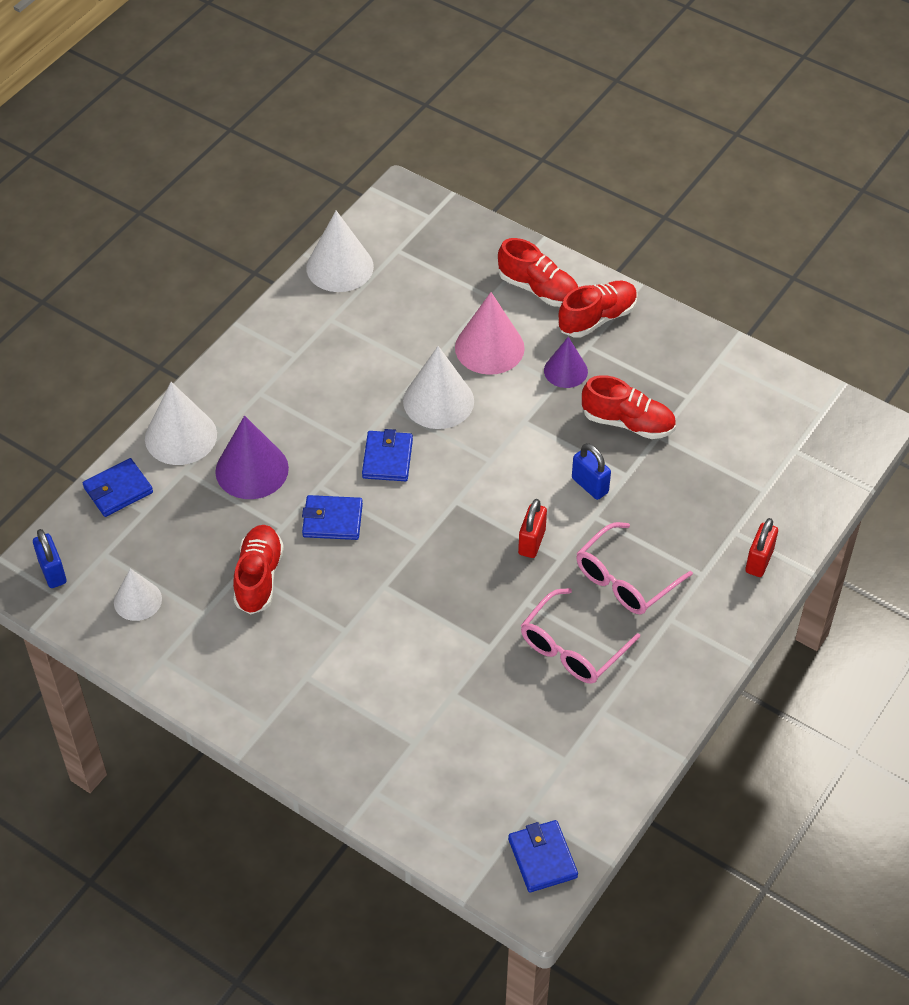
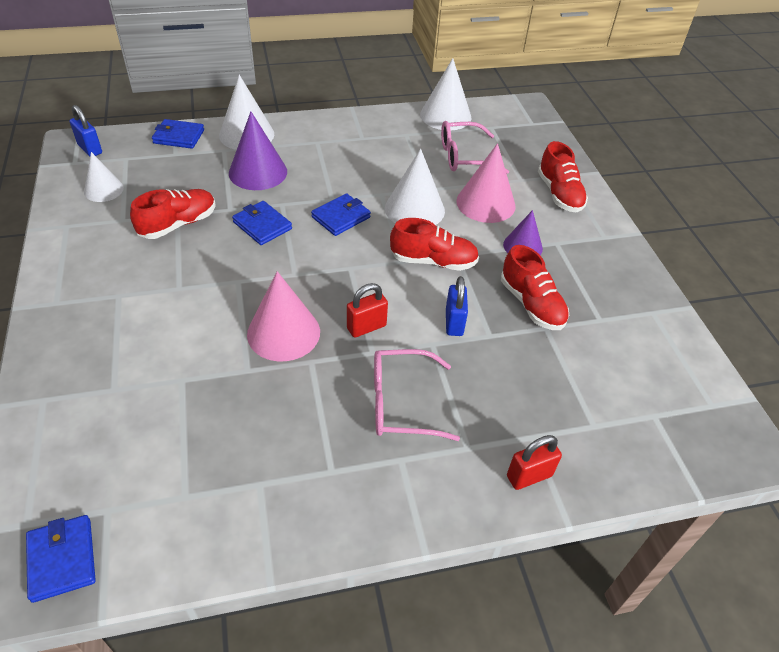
camera: 40 degrees right, 5 degrees down
(52, 572) = (90, 149): blue padlock -> blue padlock turned 60 degrees counterclockwise
(477, 597) = (283, 333): none -> pink cone
(542, 858) = (62, 559): blue wallet -> blue wallet turned 45 degrees counterclockwise
(572, 648) = (300, 418): pink glasses -> pink glasses (463, 156)
(597, 318) = (583, 232): red shoe -> red shoe (433, 261)

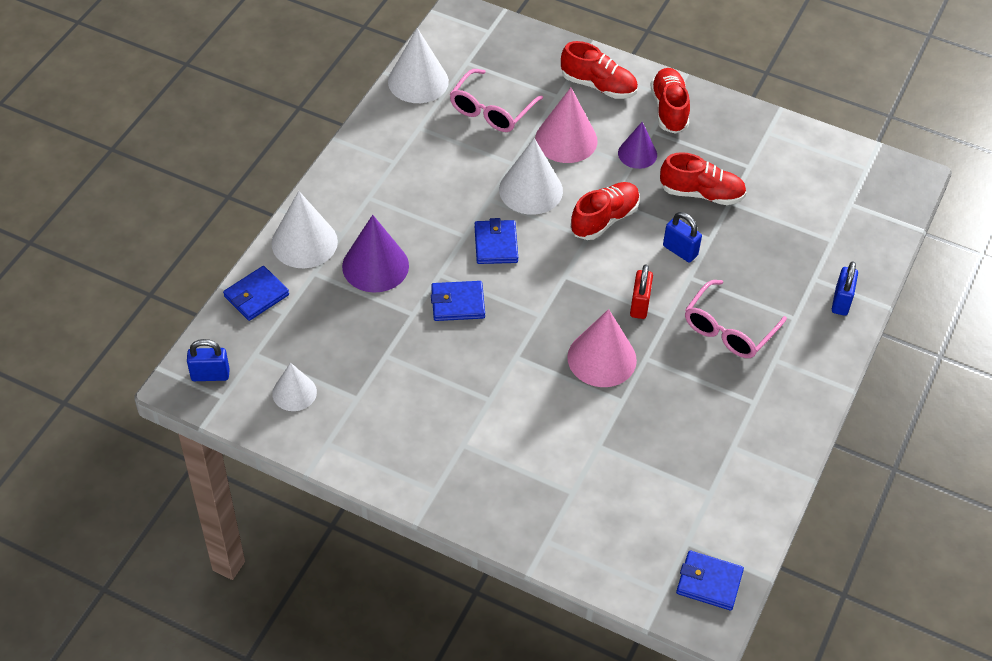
camera: 50 degrees left, 5 degrees up
(178, 224) = (401, 361): red shoe -> red shoe (669, 109)
(529, 476) = (841, 301): red padlock -> blue padlock

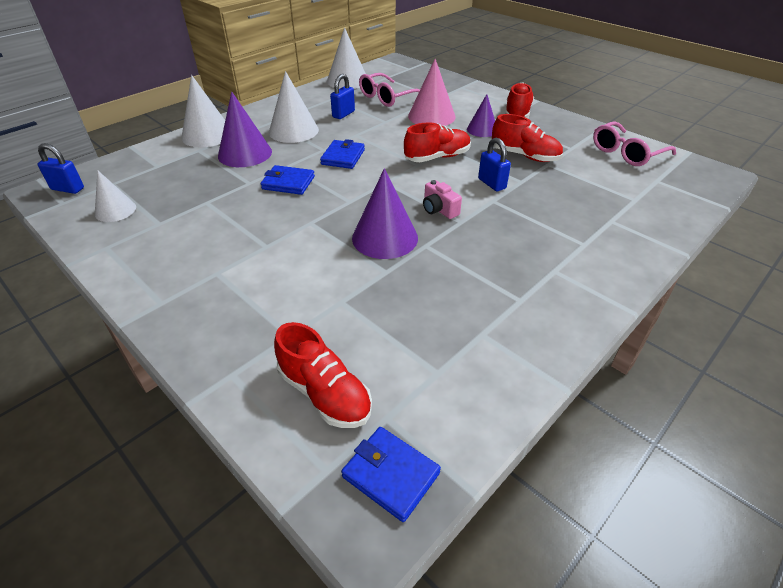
camera: 20 degrees right, 10 degrees down
(256, 295) = (147, 154): blue wallet -> none
(530, 190) = (389, 135): white cone -> white cone (293, 131)
(598, 86) = (470, 97): red shoe -> red shoe (324, 393)
(602, 358) = (385, 238): pink cone -> purple cone
(639, 305) = (439, 209): red padlock -> pink camera
(728, 330) = (515, 240): pink glasses -> pink glasses (626, 153)
(841, 301) = (635, 241): blue padlock -> blue padlock (343, 114)

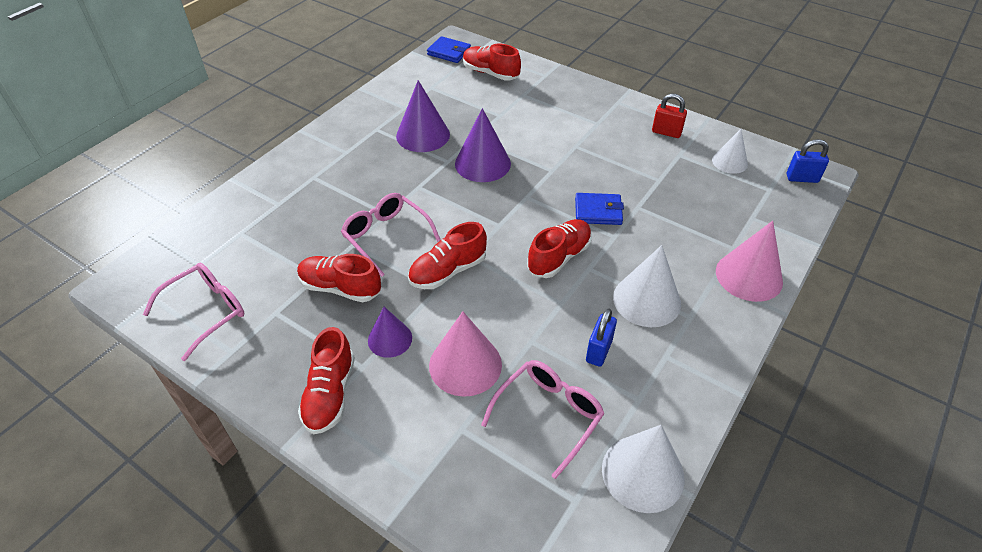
camera: 170 degrees right, 5 degrees up
(144, 250) = (666, 132): none -> red padlock
(207, 135) = (749, 276): white cone -> pink cone
(245, 153) = (675, 248): purple cone -> purple cone (423, 135)
(343, 157) = (559, 257): blue wallet -> red shoe
(439, 209) = (439, 197): pink camera -> none
(491, 184) = (386, 236): blue padlock -> pink glasses

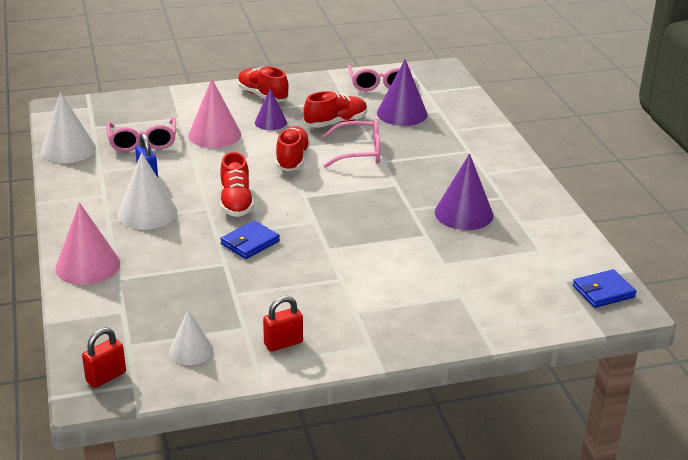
camera: 130 degrees right, 15 degrees down
(482, 163) = (384, 222): purple cone -> purple cone (402, 113)
(490, 73) = (527, 296): red shoe -> none
(802, 178) = (106, 377): blue padlock -> red padlock

